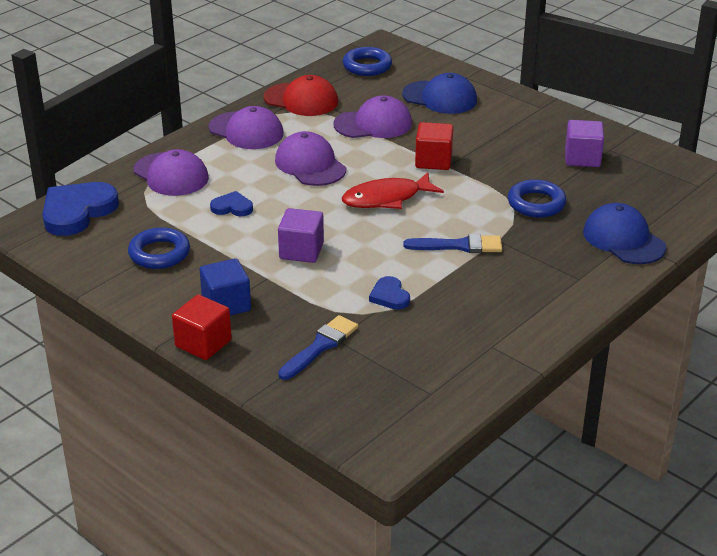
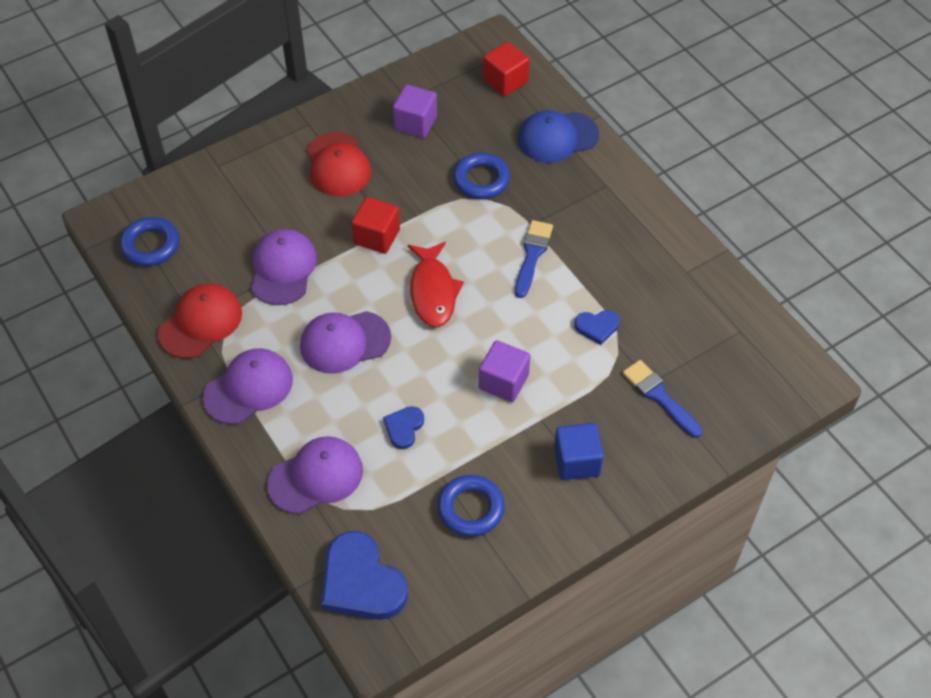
camera: 75 degrees left, 20 degrees up
(203, 343) = (634, 490): red cube -> red cube (505, 81)
(440, 97) = (252, 199): blue cap -> none
(504, 129) = (338, 165): none -> red cap

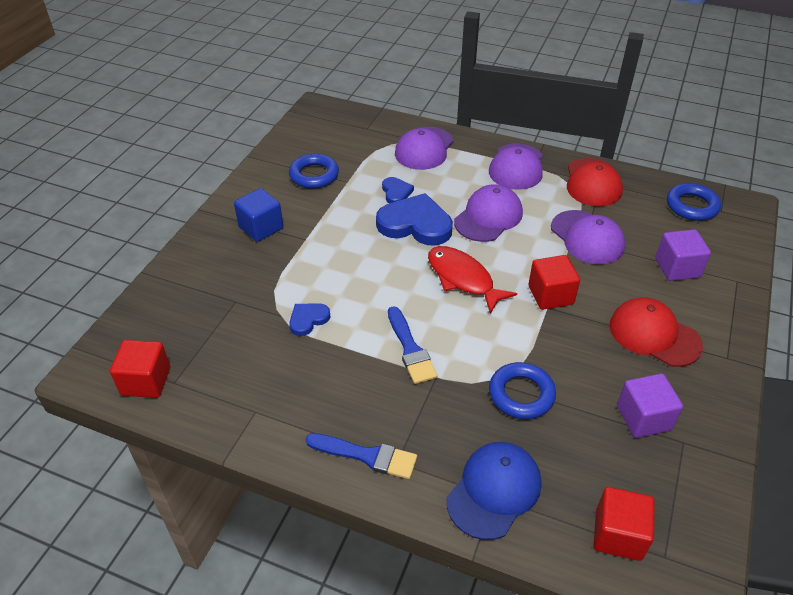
camera: 145 degrees right, 10 degrees down
(361, 581) = (349, 123): blue heart -> blue heart (415, 224)
(503, 381) = (352, 248): purple cube -> purple cube (677, 268)
(659, 396) = (222, 295): blue brush -> blue brush (367, 456)
(763, 344) = (146, 381): none -> red cube

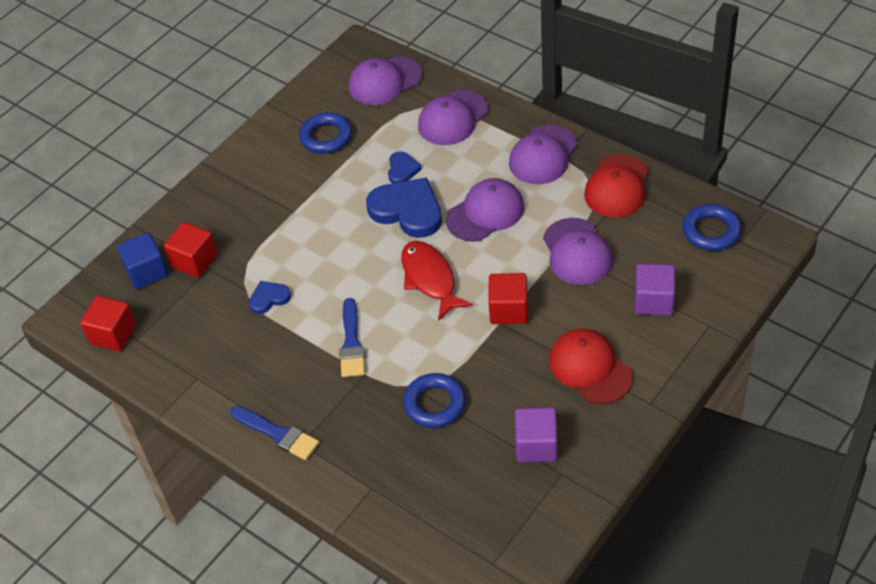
camera: 20 degrees right, 5 degrees up
(261, 227) = (255, 192): blue cube -> blue cube (147, 272)
(351, 128) = (385, 81): none -> purple cap
(494, 491) = (373, 483): blue cap -> none
(618, 534) = (461, 539): red cube -> red cube (194, 261)

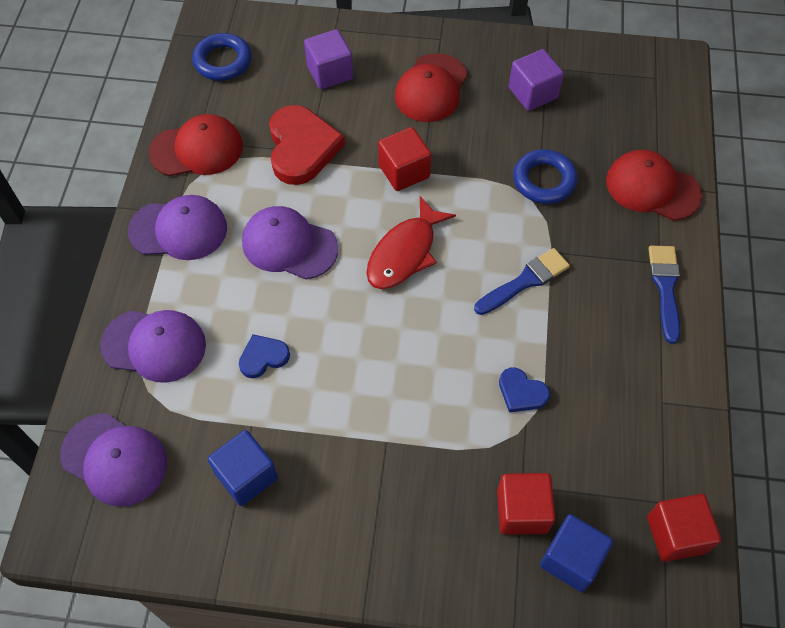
camera: 125 degrees left, 10 degrees up
(326, 137) = (246, 476): blue ring -> blue cube
(372, 482) = (652, 188): none -> red cap
(407, 210) = (323, 320): blue heart -> none
(577, 252) = (302, 148): purple cap -> red heart

